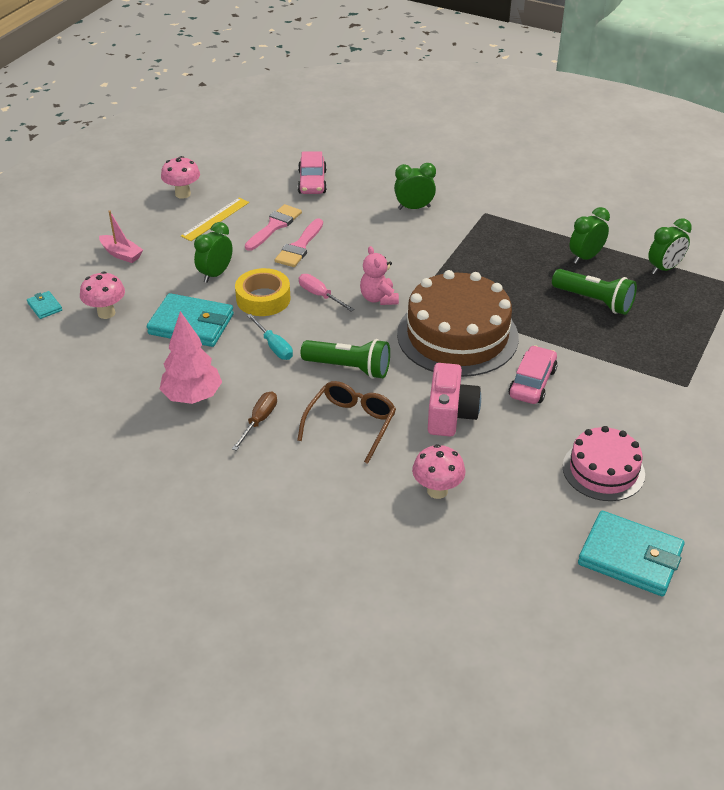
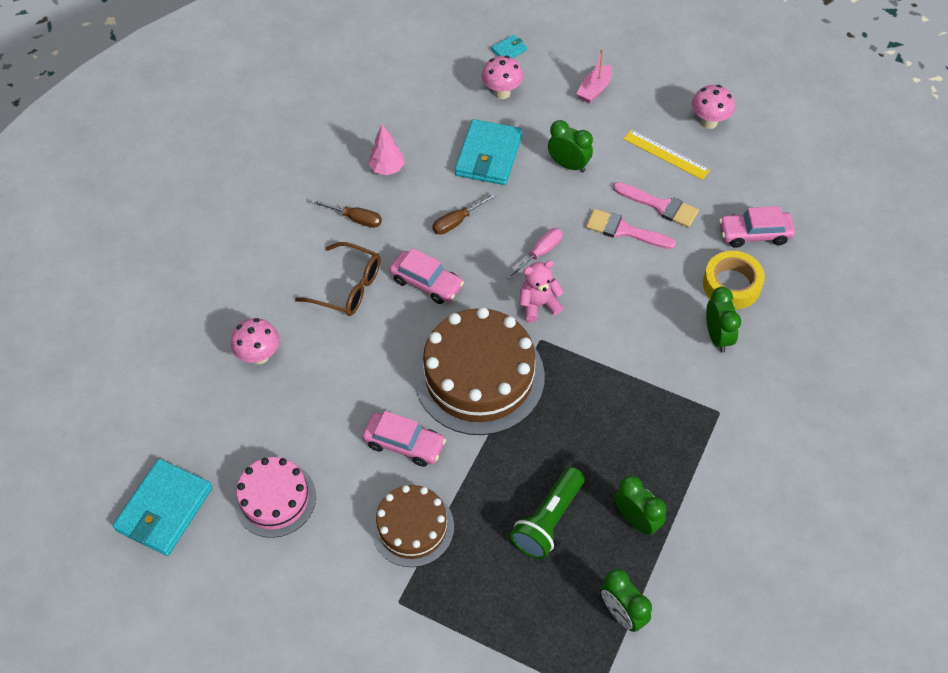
camera: 90 degrees right, 15 degrees up
(192, 397) = (387, 168): pink tree -> pink tree, size x0.66
(263, 299) = (531, 207): yellow tape -> yellow tape (731, 285)
(274, 346) = (457, 221): turquoise screwdriver -> brown screwdriver
(349, 368) = (426, 283): green flashlight -> pink car
(450, 414) = (358, 368): pink camera -> none
(615, 377) = (412, 527): none -> brown cake

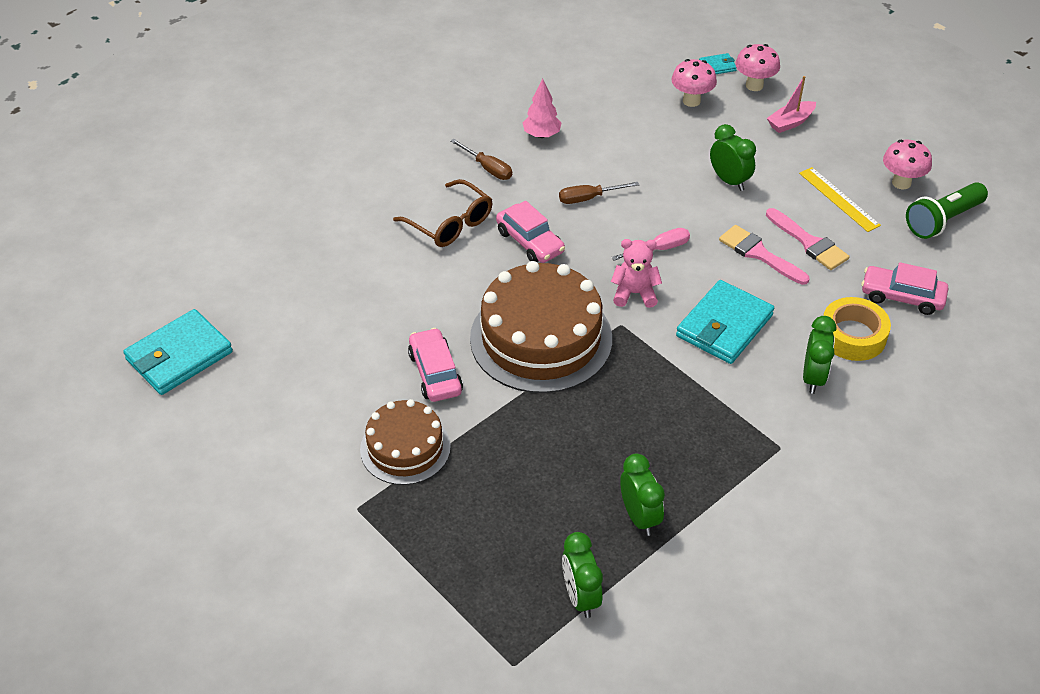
camera: 20 degrees right, 10 degrees down
(259, 356) = (335, 256): pink mushroom -> pink mushroom (754, 85)
(275, 499) = (285, 380): pink cake -> none
(404, 444) = (435, 373): pink car -> pink car turned 150 degrees counterclockwise
(488, 155) = (650, 151): turquoise wallet -> turquoise wallet (724, 326)
(548, 520) = (546, 487): green flashlight -> green flashlight (943, 220)

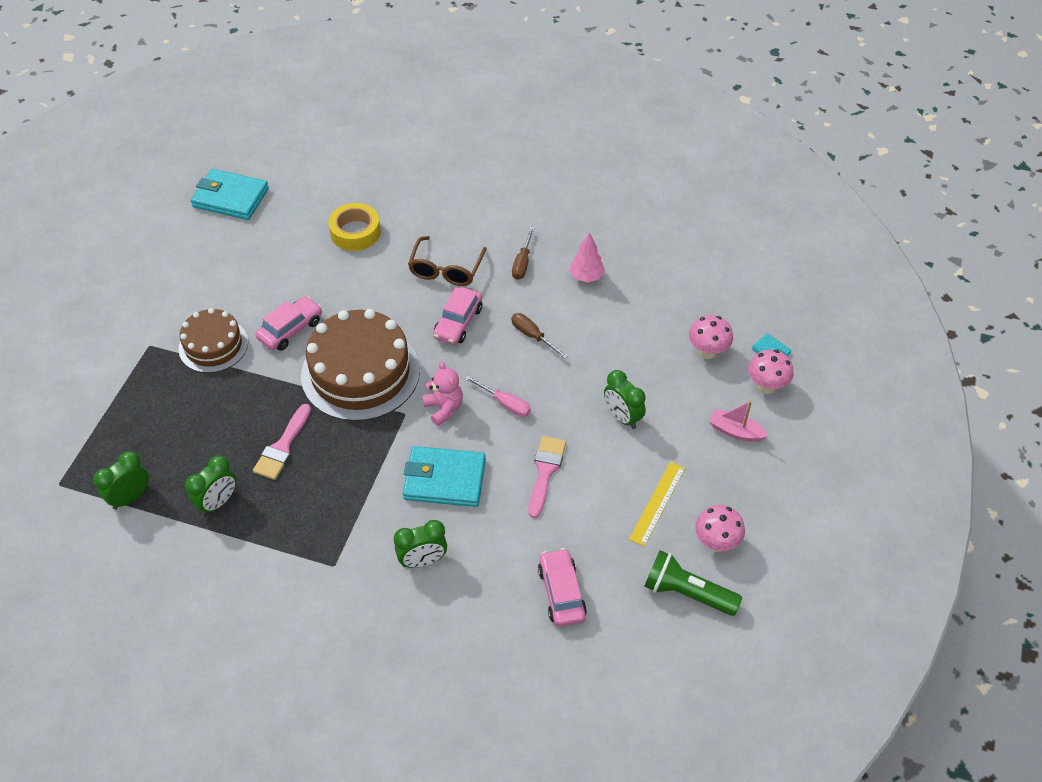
camera: 60 degrees right, 5 degrees up
(729, 181) = (622, 417): green clock -> green clock turned 120 degrees clockwise
(809, 243) = (584, 501): pink brush -> pink brush (282, 447)
(852, 336) = (489, 572): yellow tape -> yellow tape (355, 232)

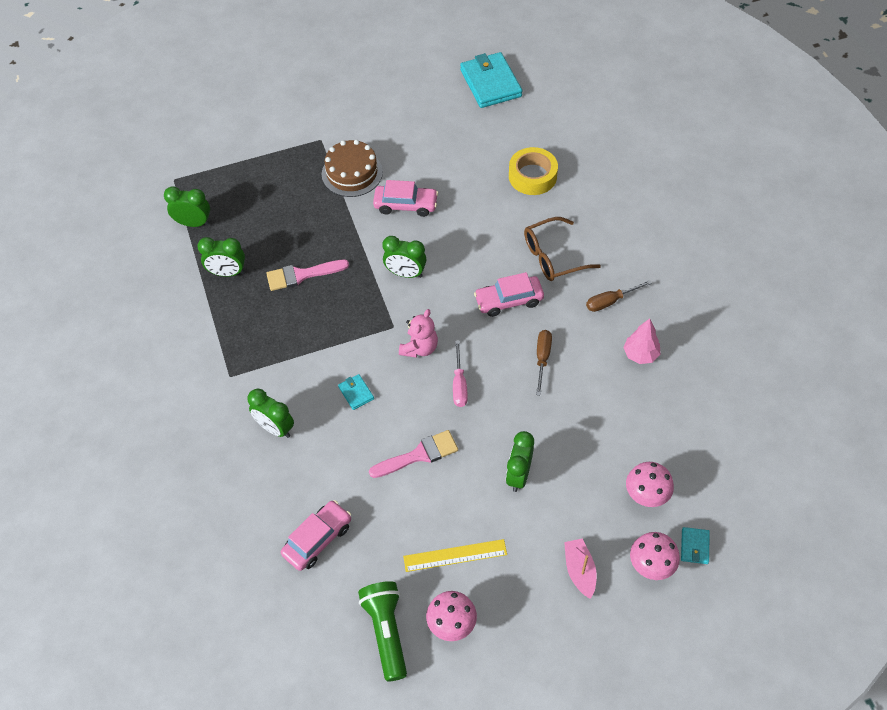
camera: 55 degrees right, 5 degrees up
(360, 372) = (405, 273): brown cake -> green clock
(444, 479) = (356, 393): turquoise wallet -> turquoise wallet, size x0.45

